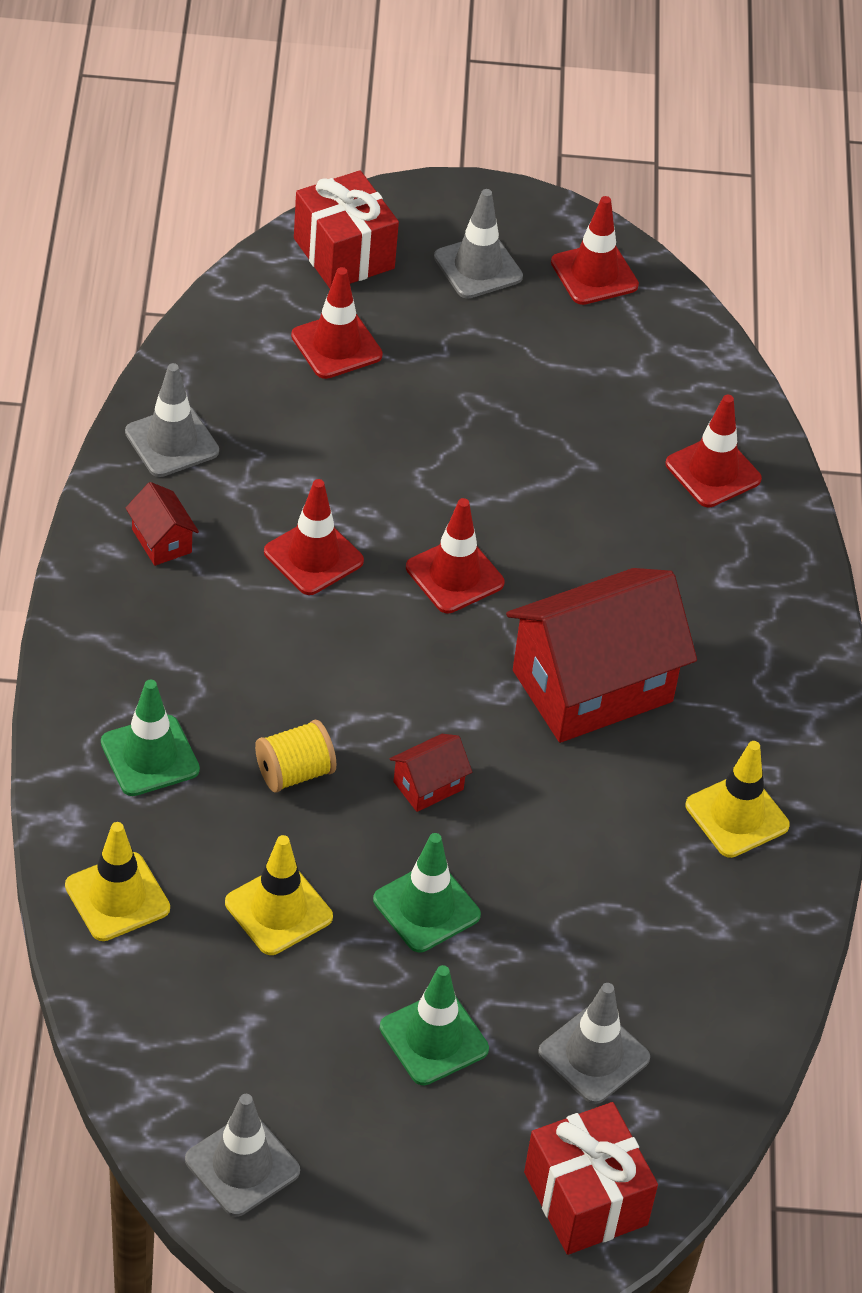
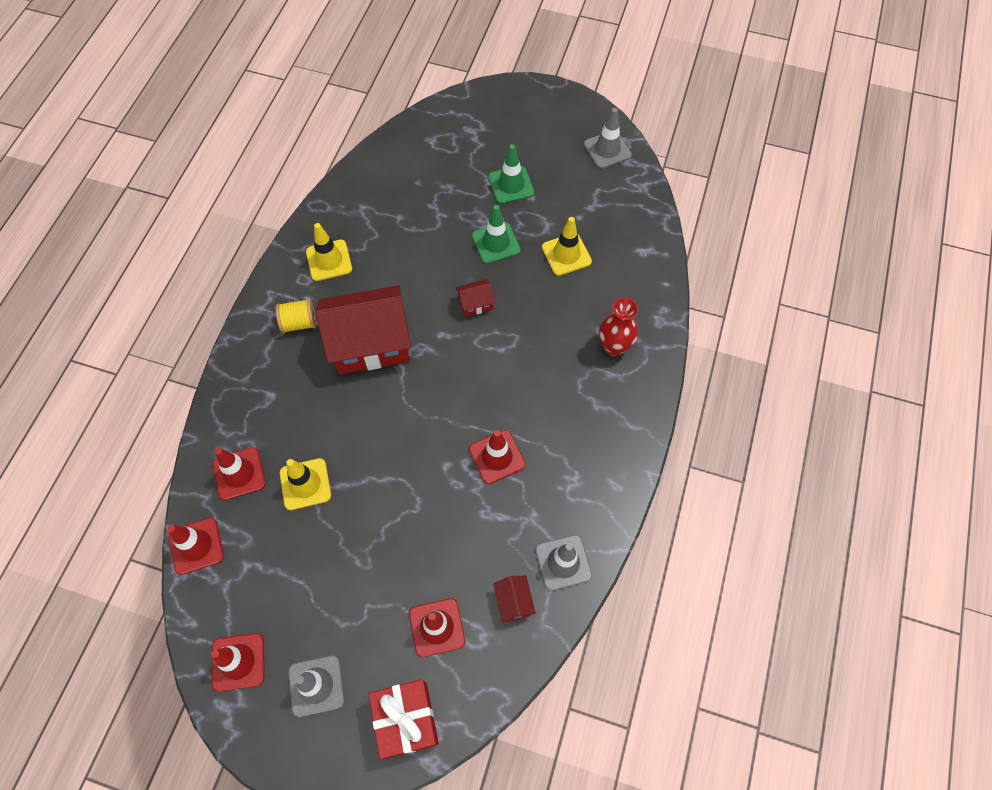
camera: 160 degrees left, 15 degrees up
(117, 897) = (642, 274): yellow traffic cone -> yellow traffic cone (305, 484)
(150, 756) = (614, 346): green traffic cone -> red vase
(161, 541) = (583, 485): red house -> red house (513, 602)
(294, 772) = (541, 323): yellow spool -> yellow spool (299, 323)
(454, 575) = (420, 428): red traffic cone -> red traffic cone (196, 546)
(585, 1198) = (468, 113): red gift -> none
(594, 1055) = (443, 166): grey traffic cone -> none

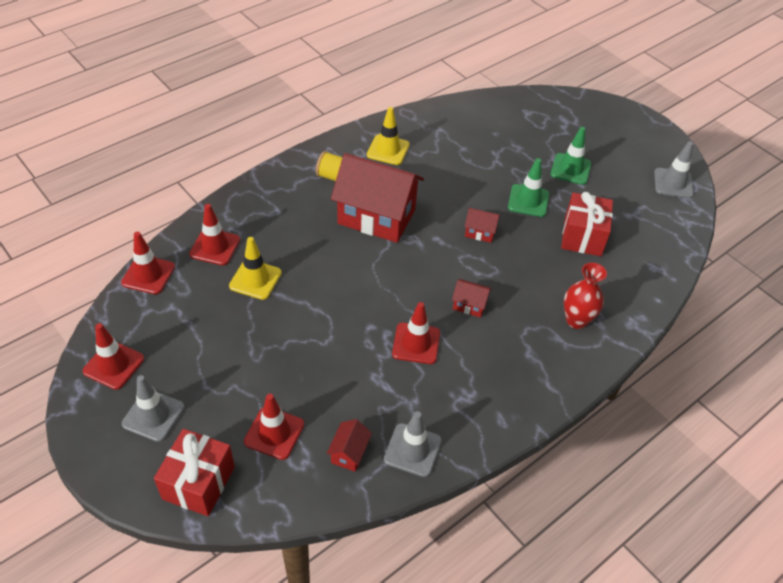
camera: 30 degrees right, 15 degrees down
(516, 388) = (469, 305): none -> red house
(566, 254) = (582, 236): yellow traffic cone -> red gift

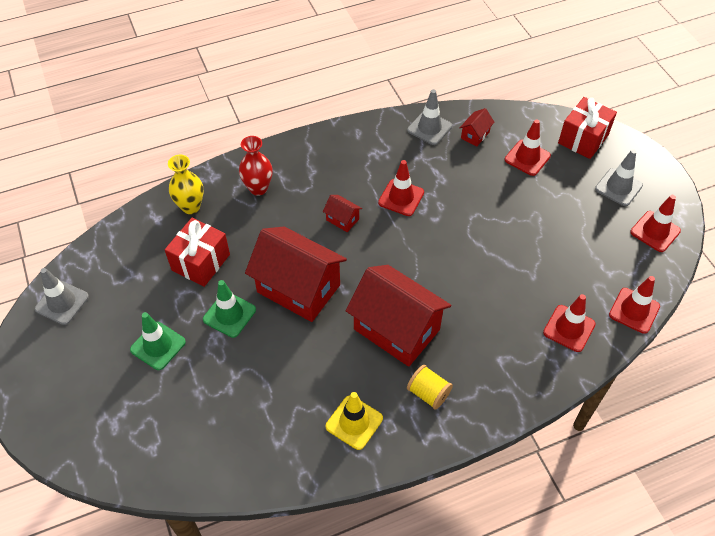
camera: 160 degrees left, 5 degrees up
(255, 279) = (531, 284): yellow traffic cone -> none
(480, 232) = (298, 288): red house -> red house, size x2.38
(631, 285) = (191, 207): none -> yellow vase

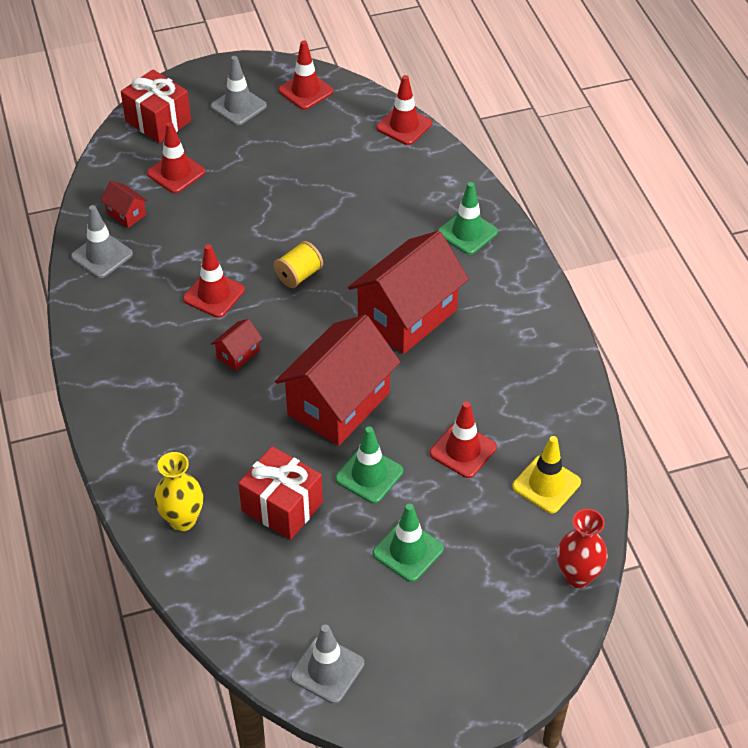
camera: 85 degrees left, 5 degrees down
(258, 188) = (165, 441): red vase -> red vase (577, 576)
(354, 422) = (522, 362): yellow traffic cone -> yellow traffic cone (546, 484)
(428, 393) = (490, 297): yellow spool -> yellow spool (299, 275)
(505, 371) = (467, 232): none -> green traffic cone
(569, 328) = (420, 177): red traffic cone -> red traffic cone (463, 450)

